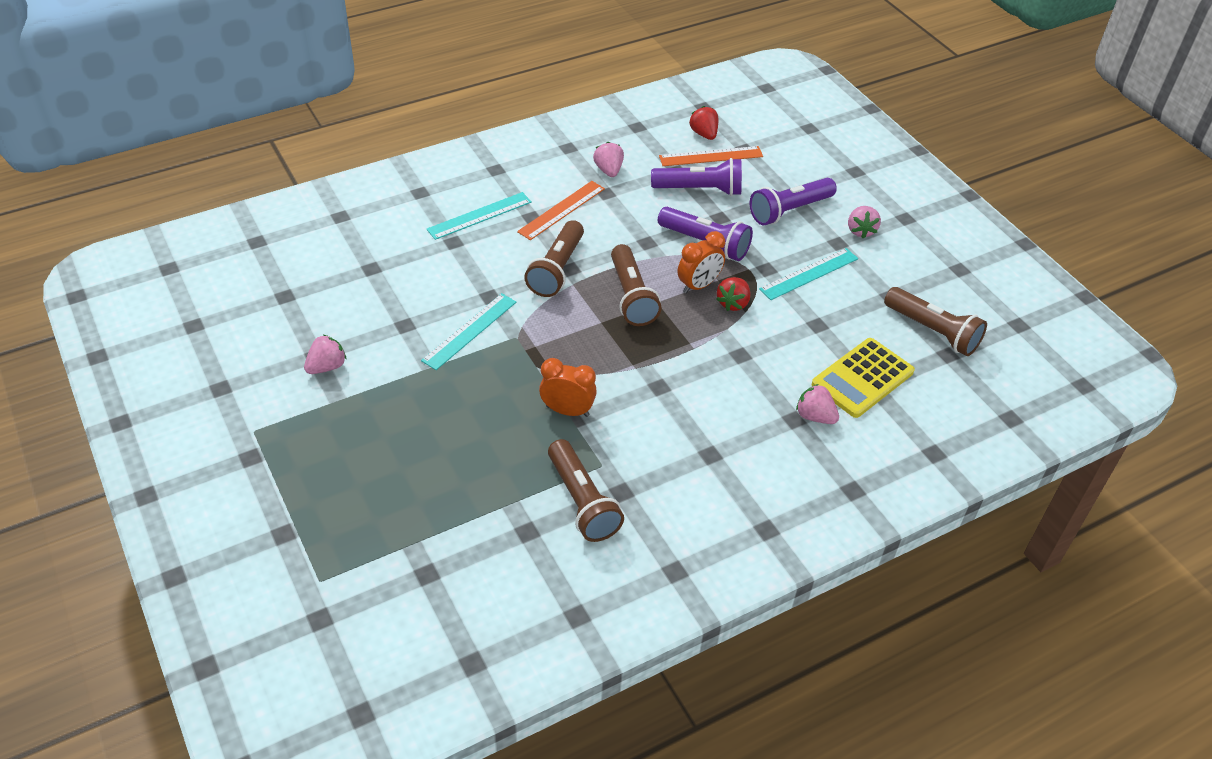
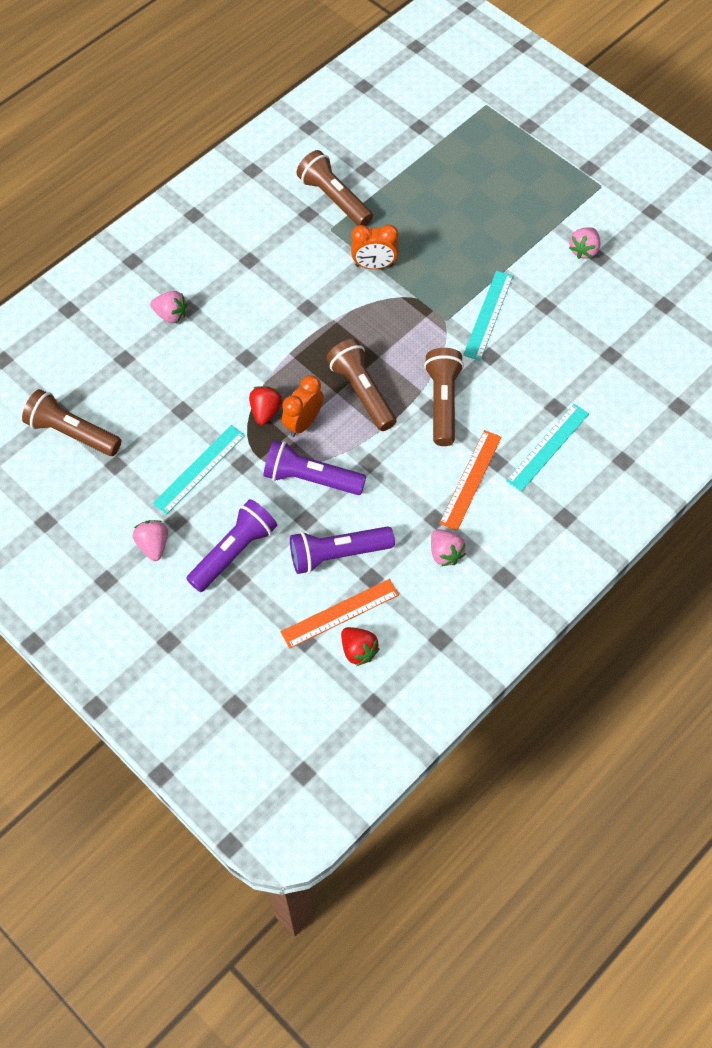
camera: 165 degrees right, 15 degrees up
(862, 378) = (134, 363): yellow calculator -> none

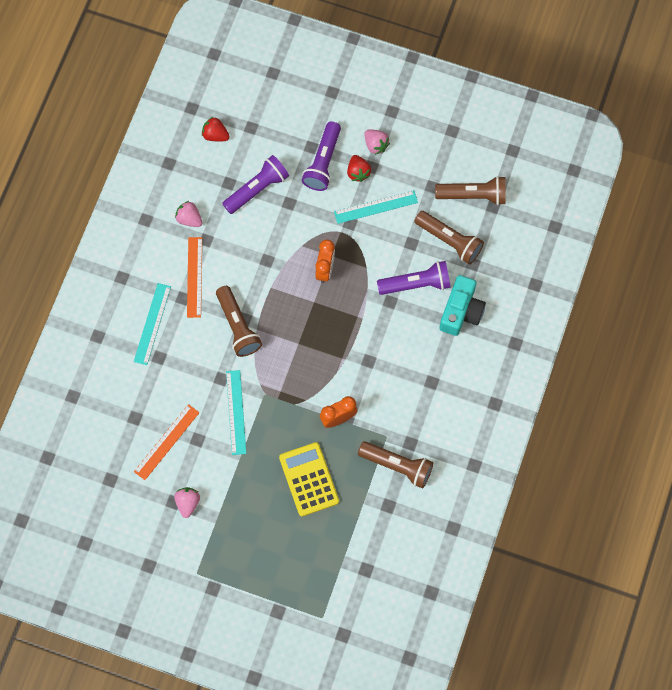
camera: 155 degrees right, 10 degrees up
(171, 315) = (461, 311): pink strawberry -> turquoise camera
(199, 469) = (375, 207): turquoise ruler -> turquoise ruler turned 60 degrees clockwise
(265, 411) = (355, 266): red strawberry -> red strawberry (358, 172)
(311, 478) = (299, 232): purple flashlight -> purple flashlight (416, 284)
(340, 613) = (237, 152): orange ruler -> orange ruler (166, 442)
(362, 392) = (297, 310): brown flashlight -> brown flashlight (449, 241)
(437, 222) = (309, 479): none -> yellow calculator

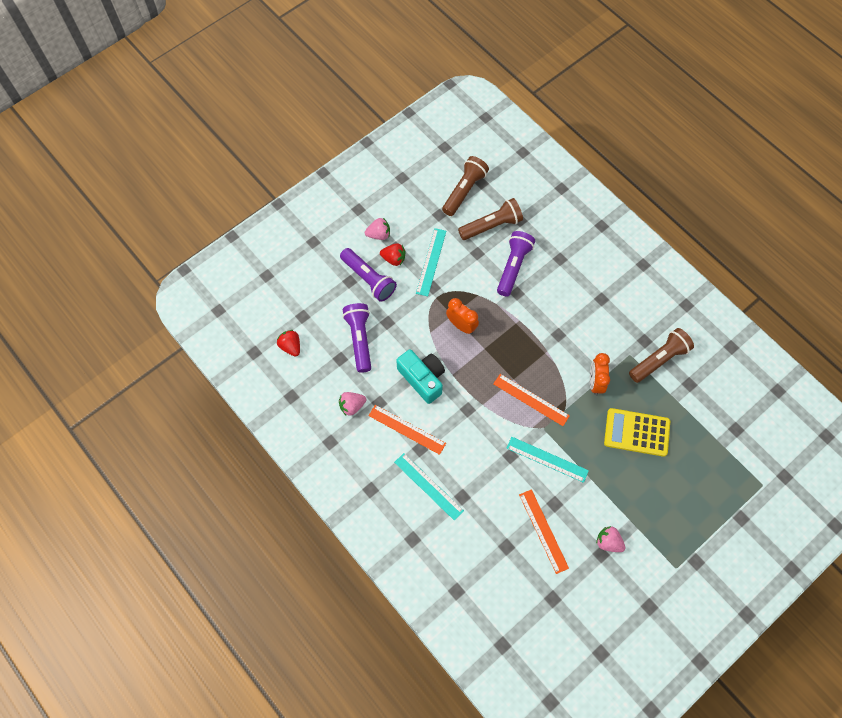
camera: 60 degrees left, 5 degrees down
(215, 135) = (291, 346): red strawberry -> red strawberry turned 90 degrees clockwise
(238, 326) = (471, 418): brown flashlight -> none
(286, 369) = (531, 399): none -> orange ruler
(461, 311) = (554, 248): turquoise camera -> turquoise camera (422, 378)

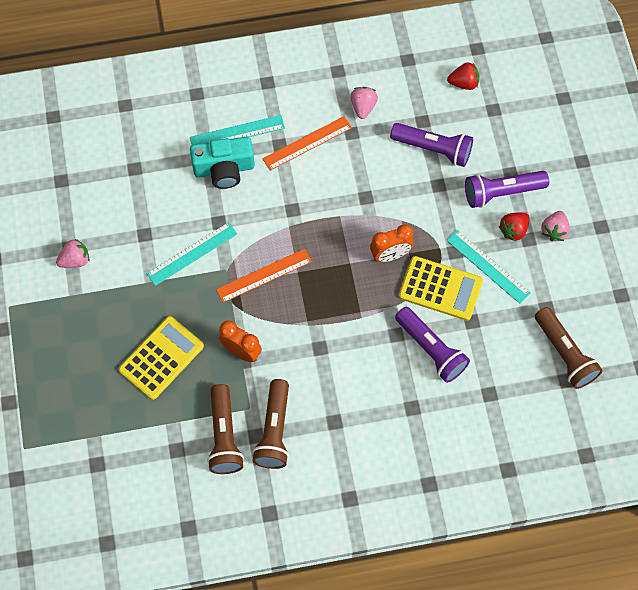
camera: 120 degrees right, 0 degrees up
(422, 378) = (352, 185): turquoise camera -> turquoise camera (224, 169)
(466, 282) = (440, 289): none -> yellow calculator
(491, 226) = (499, 357): brown flashlight -> brown flashlight (274, 430)
(543, 531) = (126, 208): orange ruler -> none

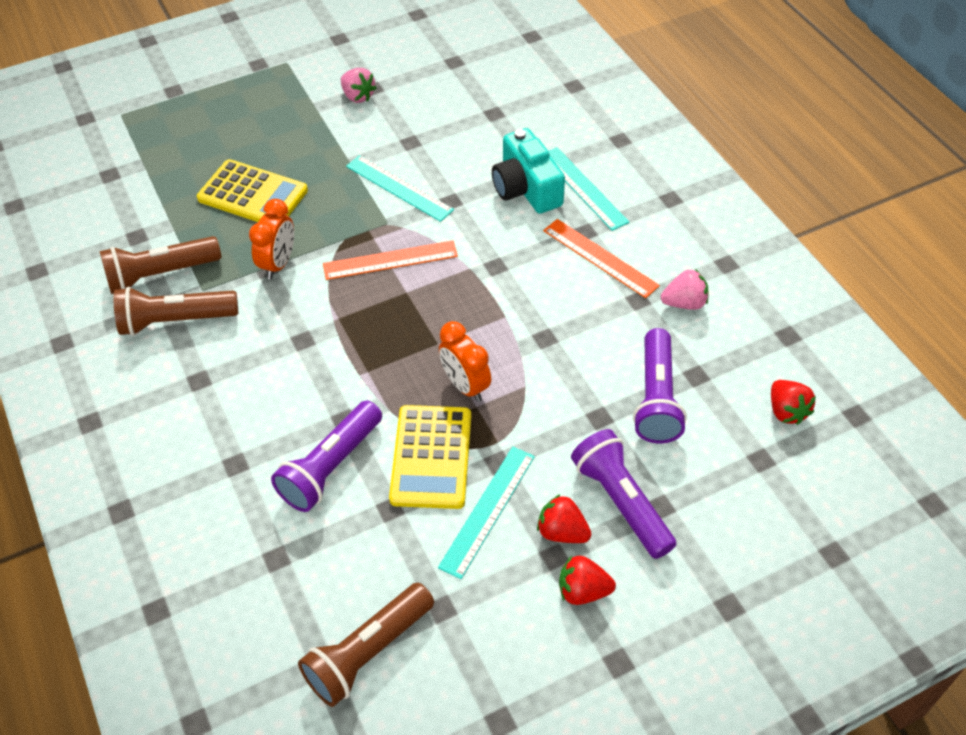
camera: 75 degrees right, 15 degrees down
(264, 275) = (390, 260): orange ruler -> orange ruler turned 60 degrees counterclockwise
(554, 231) = (583, 591): pink strawberry -> red strawberry

